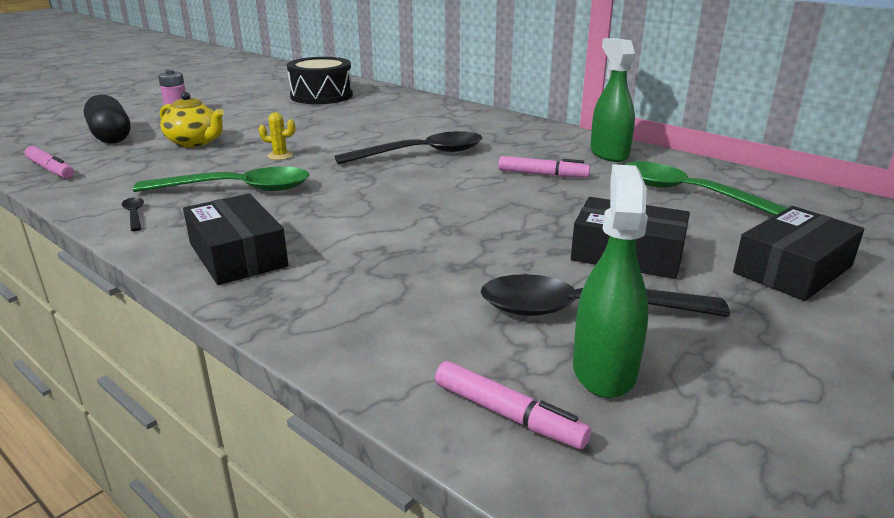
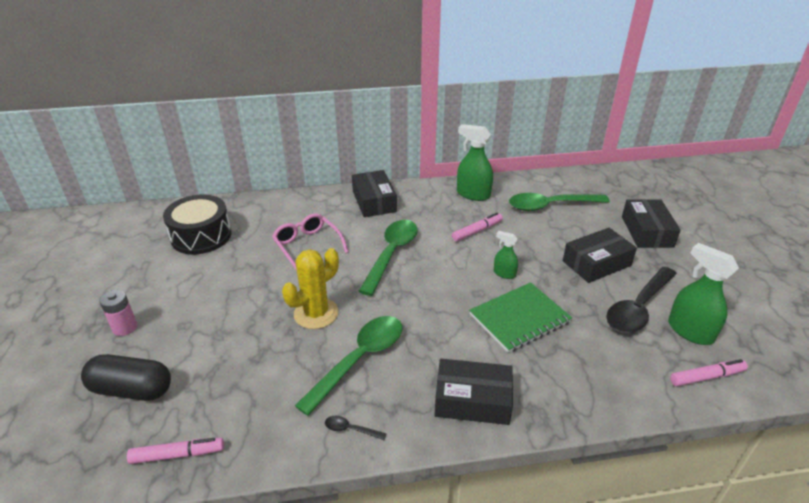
camera: 50 degrees left, 10 degrees up
(195, 142) = (224, 344): yellow teapot -> none
(280, 156) = (316, 313): yellow cactus -> yellow cactus, size x2.07
(372, 125) = (307, 246): none -> pink glasses
(419, 239) = (519, 318): none -> green notebook
(421, 154) = (391, 254): black spoon -> green spoon
(490, 209) = (504, 273): none -> green spray bottle
(493, 124) = (374, 201): none -> black box

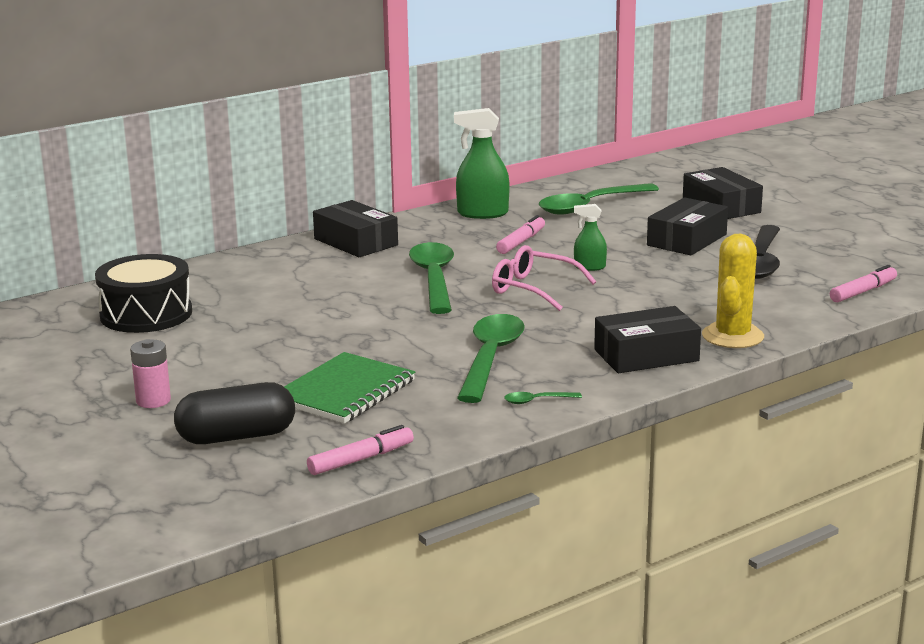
camera: 25 degrees left, 15 degrees down
(307, 246) = (312, 293): pink glasses -> pink glasses (533, 289)
(316, 313) = (395, 339): yellow cactus -> yellow cactus (732, 336)
(351, 429) = (537, 401): black spoon -> green spoon
(519, 318) = (640, 294): green notebook -> green notebook (344, 391)
(690, 331) = (824, 267): green spray bottle -> none

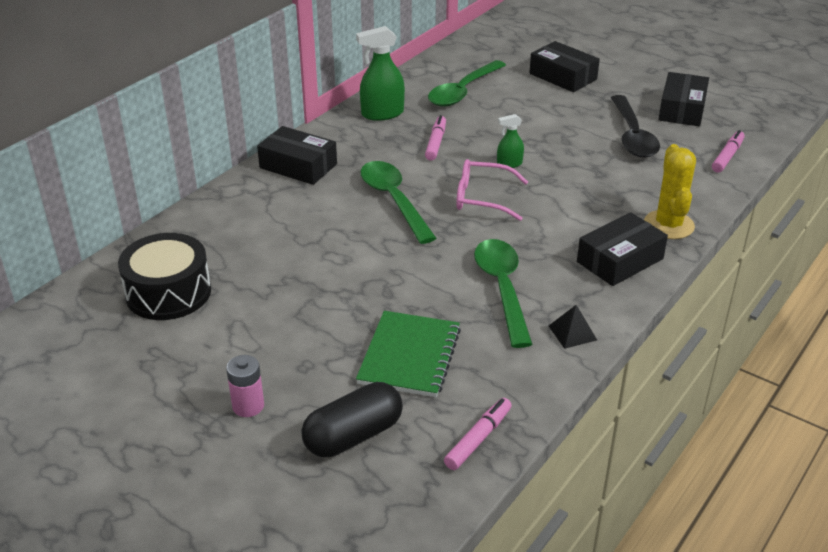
camera: 20 degrees left, 15 degrees up
(537, 401) = (572, 332): green spoon -> black pyramid
(687, 240) = (562, 119): black box -> black box (682, 109)

